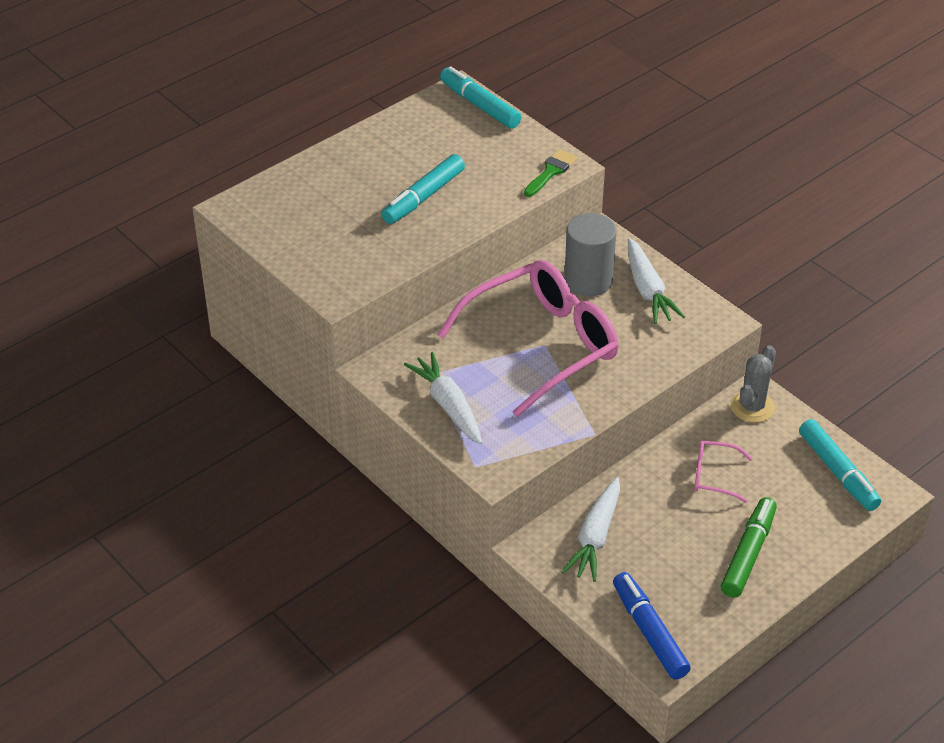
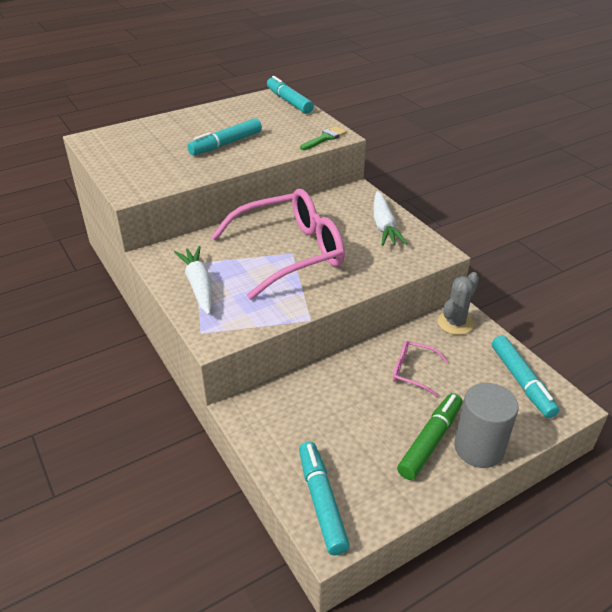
camera: 10 degrees right, 5 degrees down
(588, 281) = (340, 216): grey cylinder -> grey cylinder (479, 448)
(595, 537) = (298, 408): white carrot -> none
(649, 632) = (321, 501): blue marker -> turquoise marker

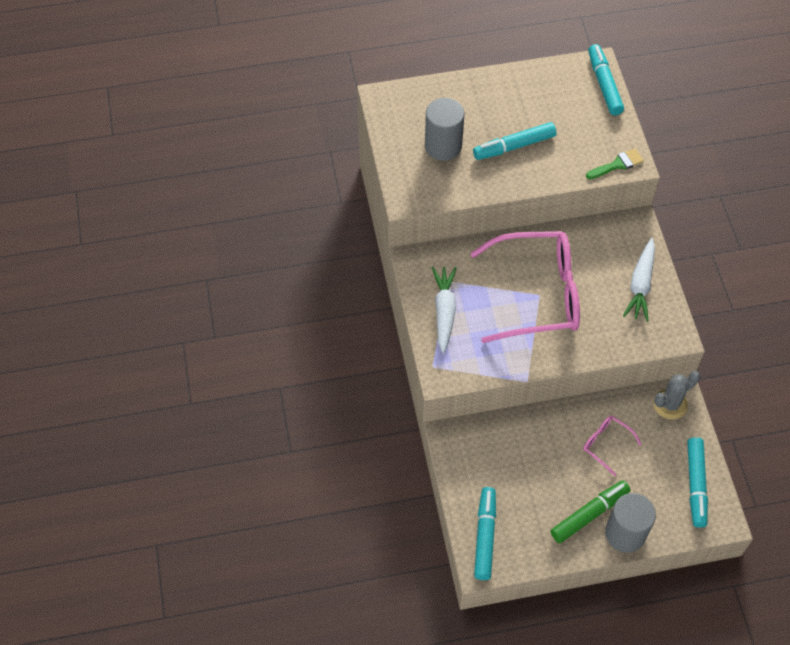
camera: 20 degrees right, 20 degrees up
(158, 155) = (443, 146): none -> grey cylinder

